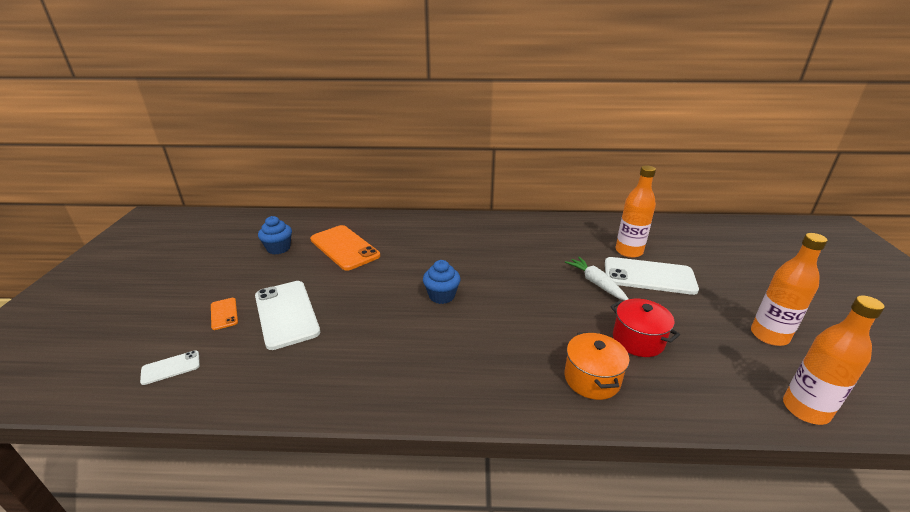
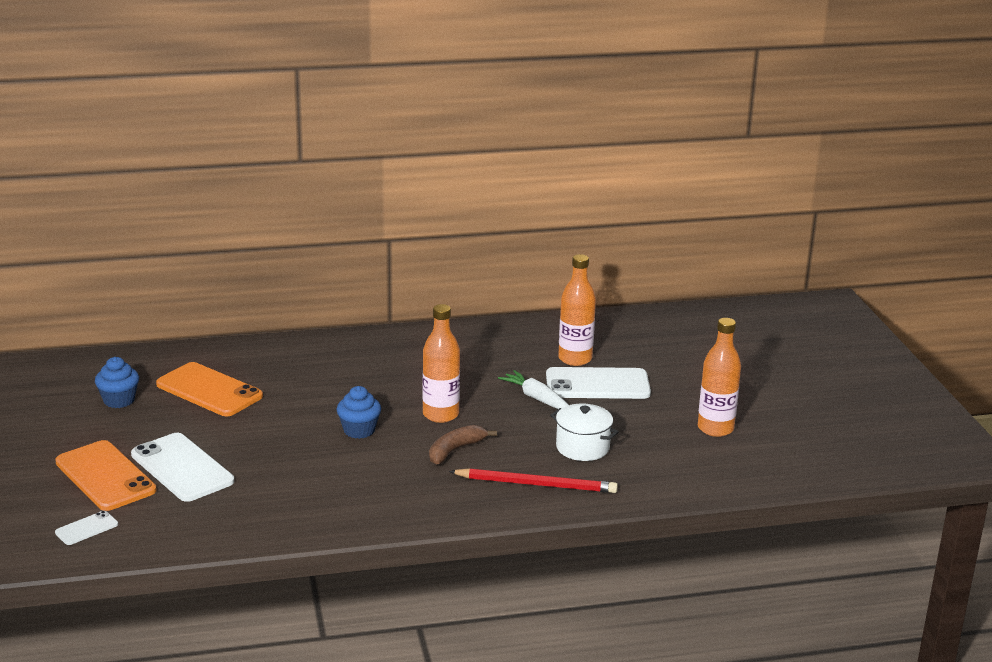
camera: 15 degrees left, 5 degrees down
(224, 314) = (105, 476): orange phone -> orange phone, size x2.11
(518, 327) = (455, 450): none -> brown banana
(592, 379) = (536, 484): orange pot -> red pencil
(638, 340) = (582, 447): red pot -> white pot
(805, 409) = (731, 483): orange bottle -> orange bottle (441, 415)

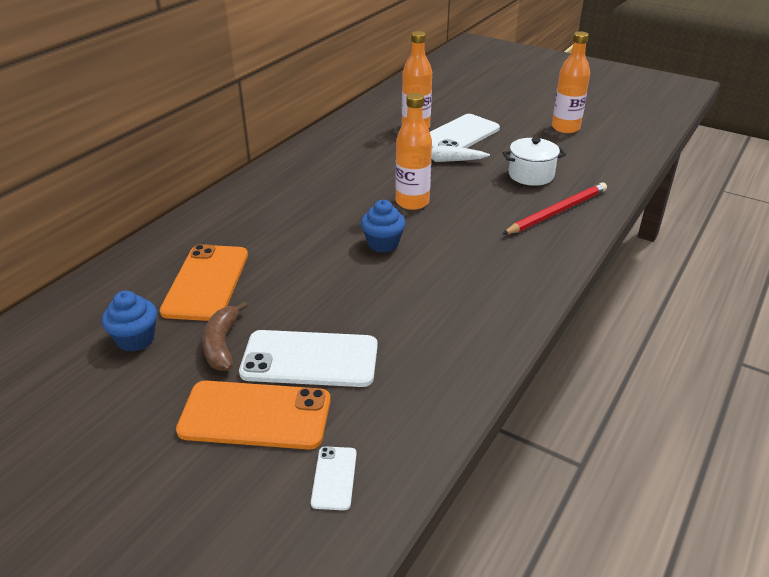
camera: 45 degrees left, 10 degrees up
(209, 390) = (206, 282): orange phone -> orange phone turned 75 degrees counterclockwise
(455, 450) = (470, 219): brown banana -> brown banana (222, 344)

